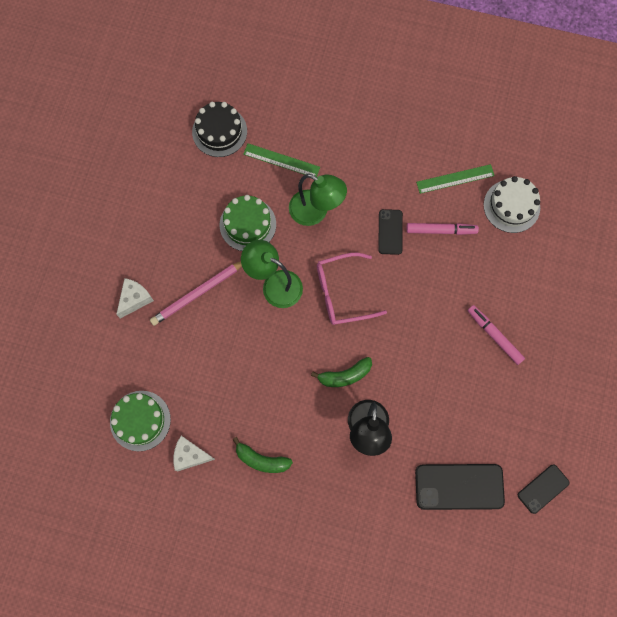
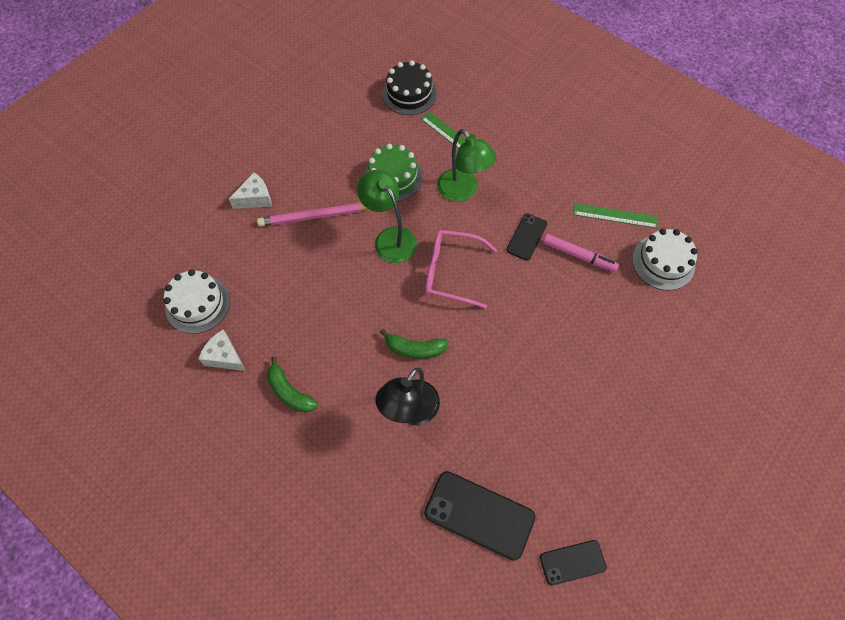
camera: 25 degrees right, 10 degrees down
(140, 420) = (197, 304): green cake -> white cake
(494, 335) = (589, 377): pink marker -> none

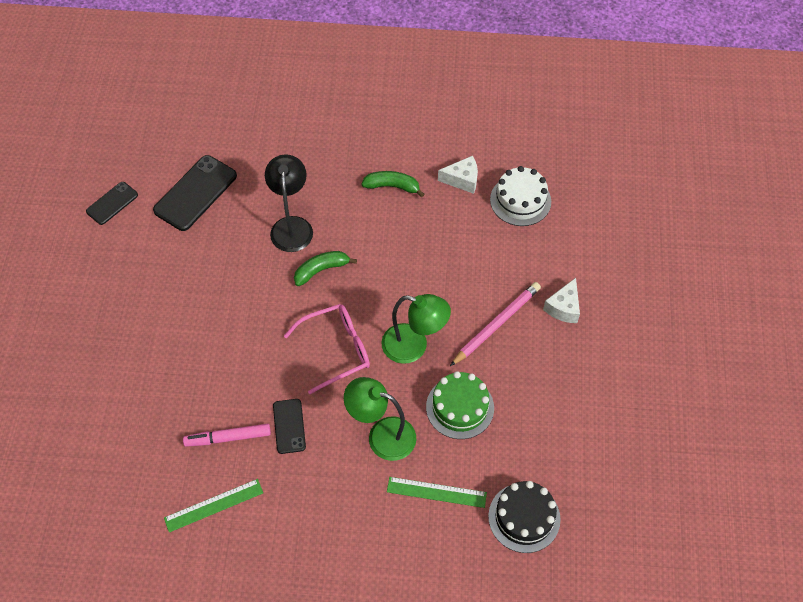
camera: 145 degrees right, 5 degrees down
(479, 515) = (195, 193): black phone -> black phone turned 45 degrees counterclockwise
(663, 262) = (141, 482): white cake -> none

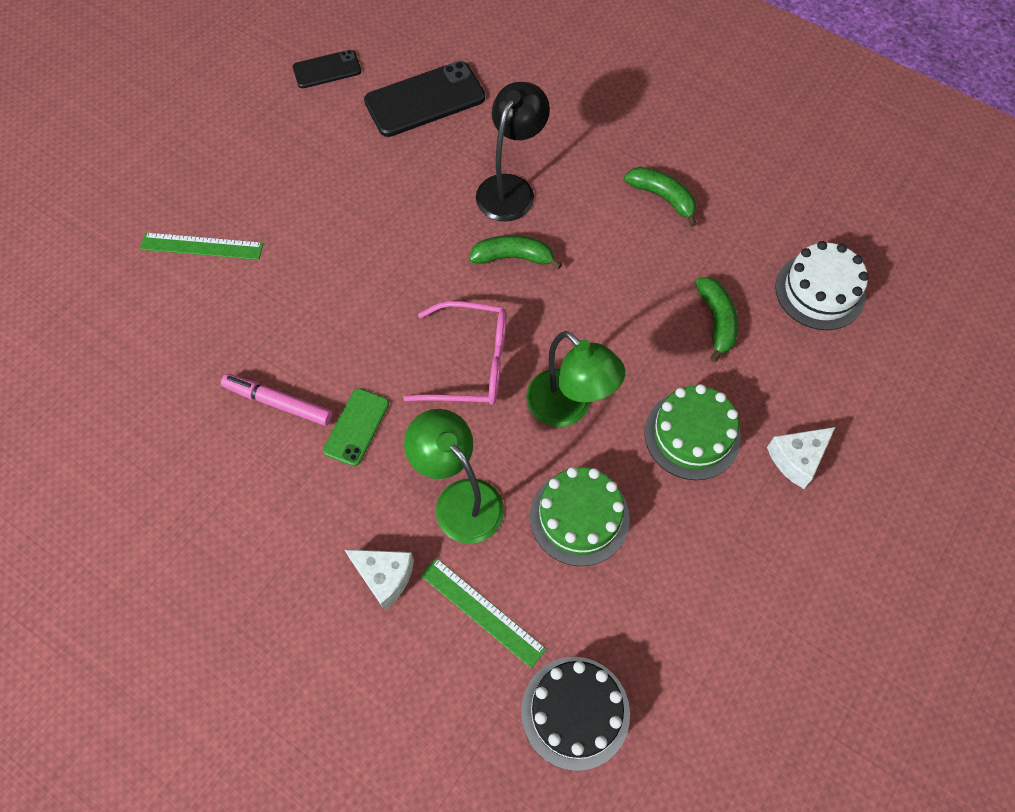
camera: 30 degrees right, 5 degrees up
(214, 505) = (211, 475): green ruler -> green ruler (202, 246)
(289, 426) = (356, 427): black phone -> green phone
(462, 180) = (758, 230): white cheese -> white cheese (384, 577)
(470, 249) = (716, 321): none -> green banana
(496, 324) = (692, 435): pink pencil -> green cake

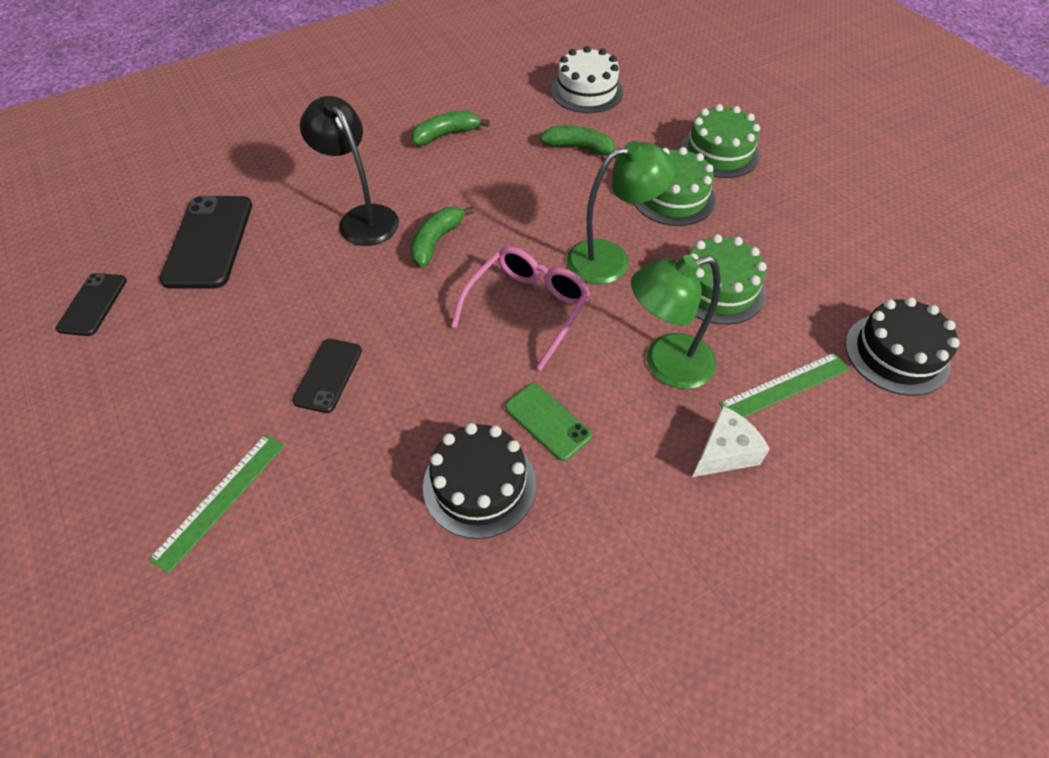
camera: 65 degrees left, 10 degrees down
(278, 402) = (479, 484): pink marker -> black cake
(332, 253) = (328, 375): none -> black phone
(797, 459) = (719, 152): white cheese -> green cake

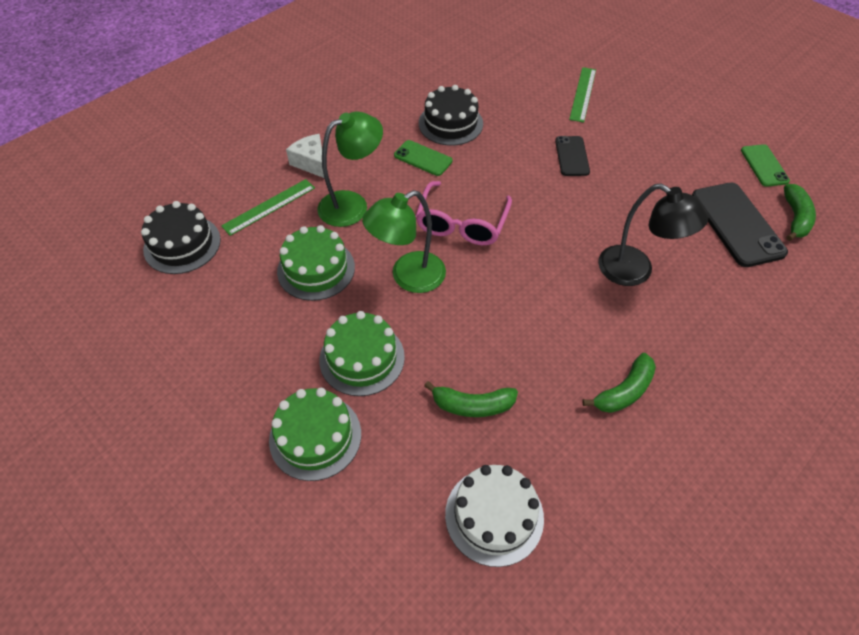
camera: 165 degrees right, 0 degrees up
(93, 304) = (764, 165): black phone -> green phone
(436, 241) = (559, 263): green banana -> green banana (795, 218)
(724, 452) = (311, 163): white cheese -> white cheese turned 105 degrees clockwise

